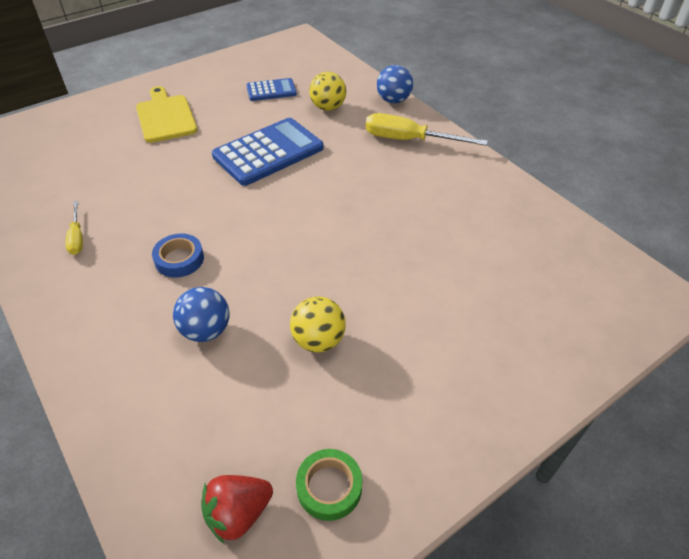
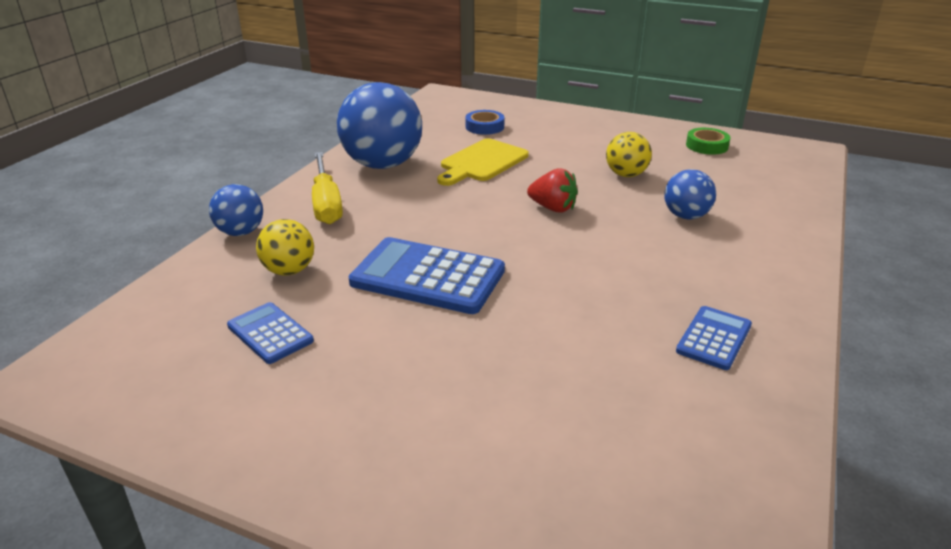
camera: 120 degrees left, 15 degrees down
(77, 237) = (713, 338): yellow screwdriver -> blue calculator
(165, 117) = (424, 406): yellow cutting board -> yellow cutting board (482, 162)
(179, 259) = (645, 259): blue tape -> blue tape (484, 127)
(238, 513) = (762, 162): red strawberry -> red strawberry (553, 208)
(463, 185) = (383, 165): none -> blue ball

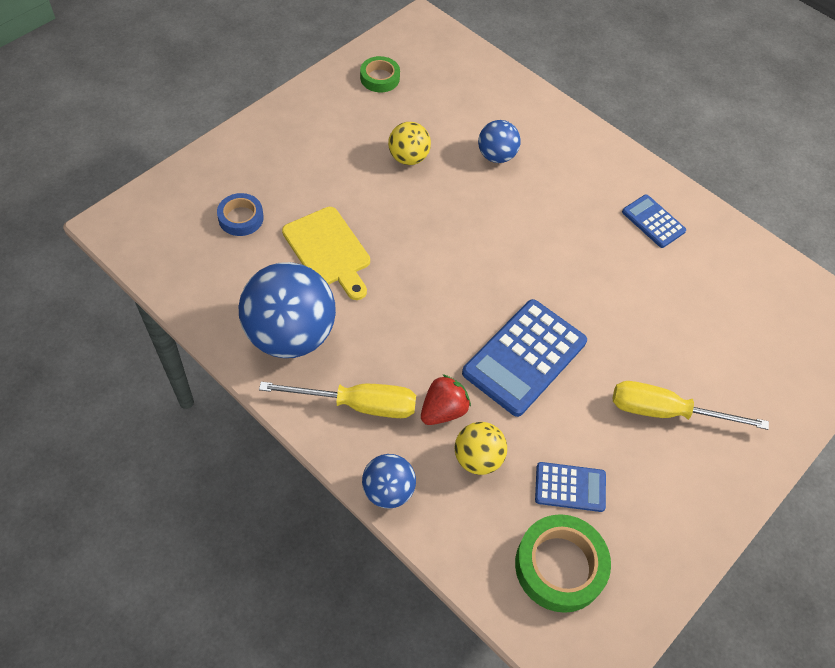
camera: 75 degrees left, 25 degrees up
(167, 342) = (560, 566): none -> green tape
(270, 333) = (570, 487): blue calculator -> blue calculator turned 150 degrees counterclockwise
(406, 394) = (666, 412): none -> yellow screwdriver
(553, 208) = (446, 233): red strawberry -> red strawberry (443, 410)

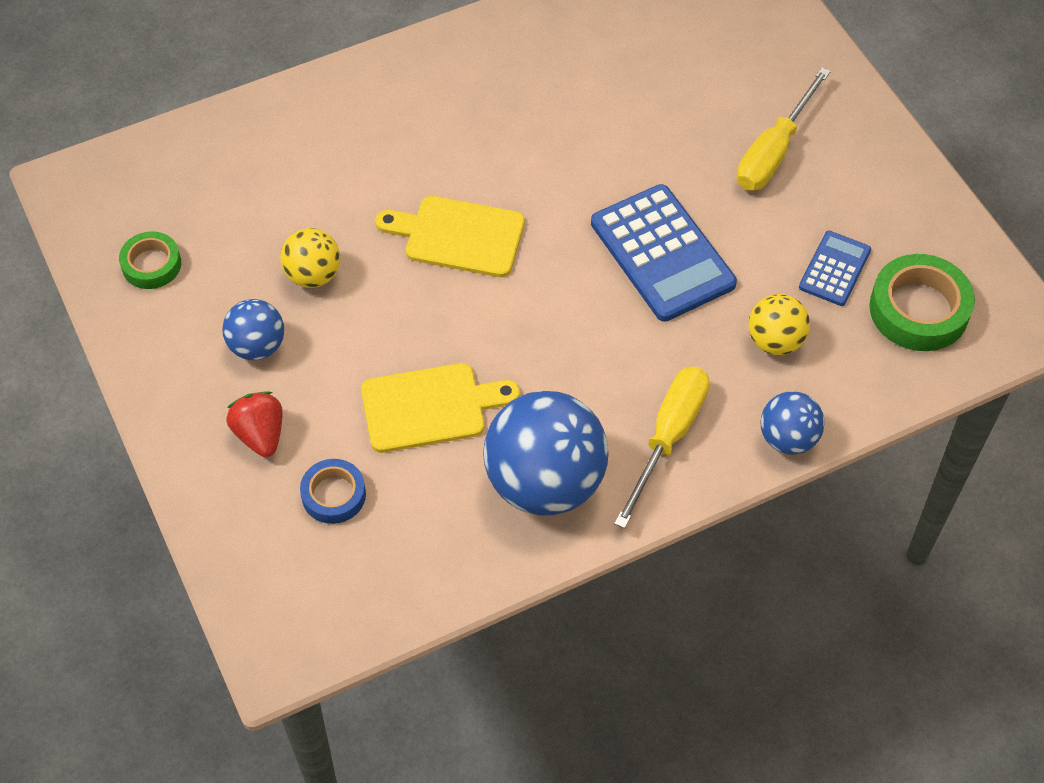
camera: 65 degrees left, 0 degrees up
(443, 410) = (704, 354): red strawberry -> red strawberry (260, 434)
(478, 227) = (458, 236): none -> yellow cutting board
(496, 156) = (353, 179): blue ball -> blue ball (257, 346)
(653, 221) = (522, 63): blue calculator -> none

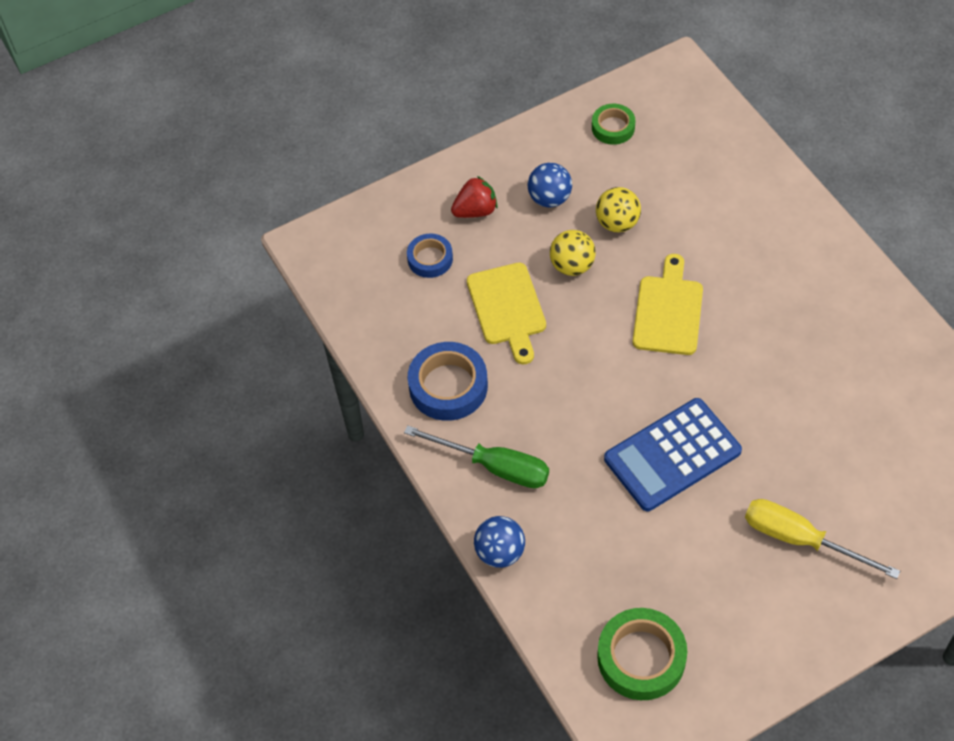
camera: 90 degrees right, 0 degrees up
(545, 482) = (448, 386): blue ball -> blue tape
(668, 437) = (494, 466): yellow screwdriver -> green screwdriver
(775, 341) = (594, 542): yellow ball -> yellow ball (572, 266)
(834, 269) = (676, 589): blue calculator -> none

